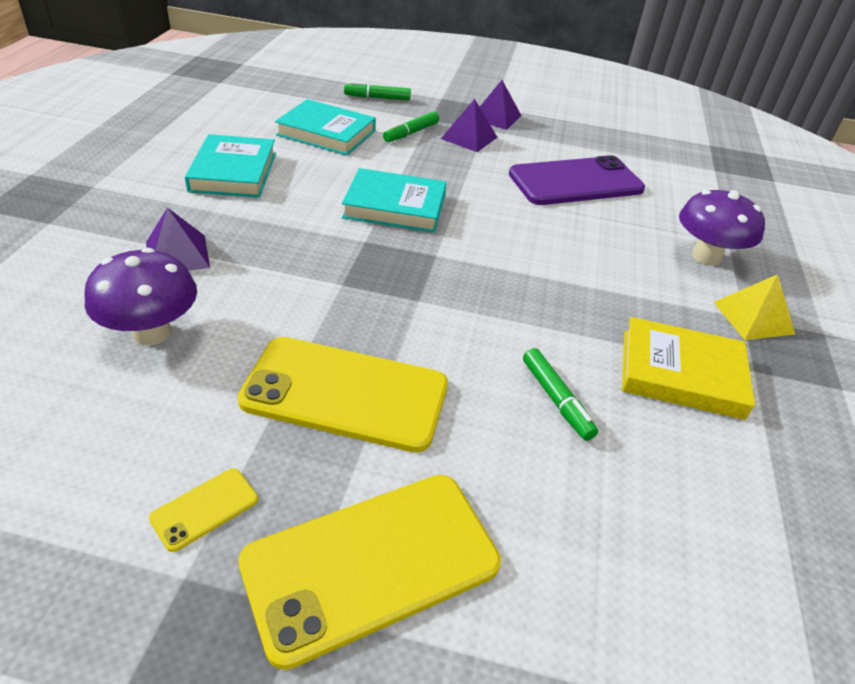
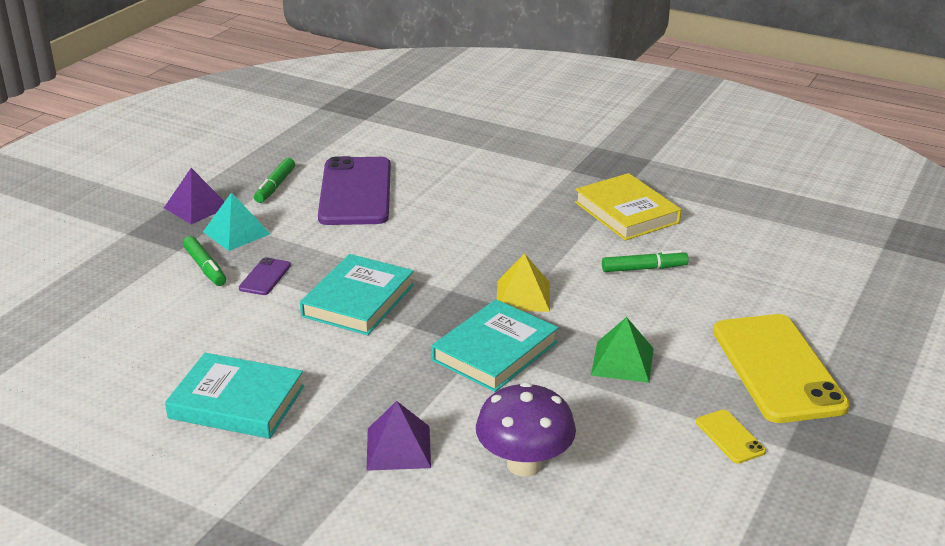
camera: 70 degrees left, 10 degrees down
(326, 133) = (172, 326): turquoise book -> turquoise book (495, 351)
(345, 393) = (622, 361): yellow phone -> green pyramid
(377, 98) = (98, 277): green marker -> green marker (275, 186)
(410, 159) = (265, 277): none -> purple phone
(469, 138) = (236, 232): purple pyramid -> turquoise pyramid
(681, 373) = (626, 212): yellow book -> yellow book turned 60 degrees counterclockwise
(706, 256) = (494, 162): purple mushroom -> none
(753, 318) = (573, 167): yellow pyramid -> yellow pyramid (523, 296)

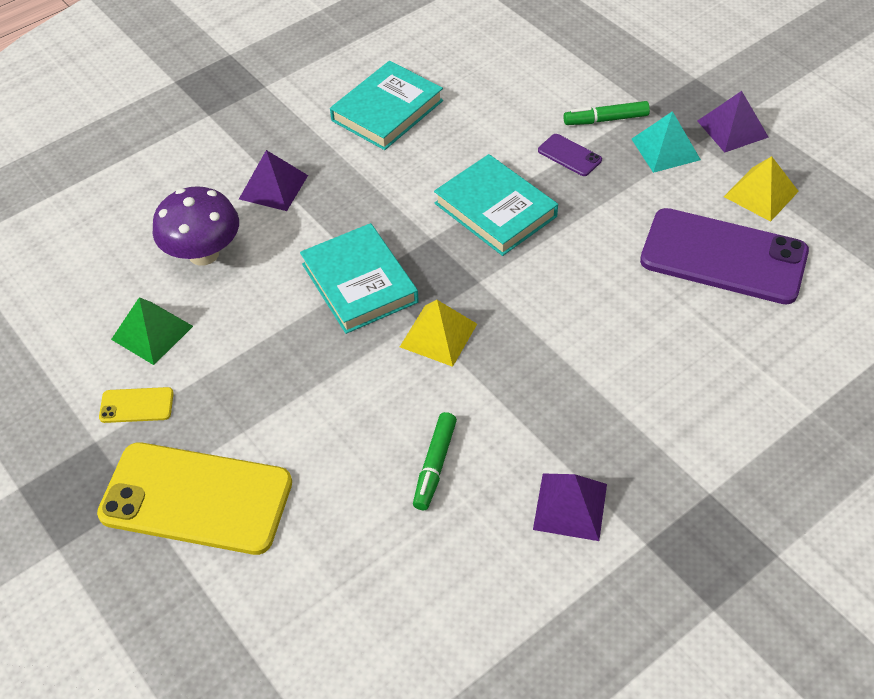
camera: 115 degrees right, 20 degrees up
(275, 186) = (761, 194): green marker -> yellow pyramid
(622, 361) = (287, 372): green pyramid -> green pyramid (152, 332)
(626, 212) = (570, 506): yellow book -> purple pyramid

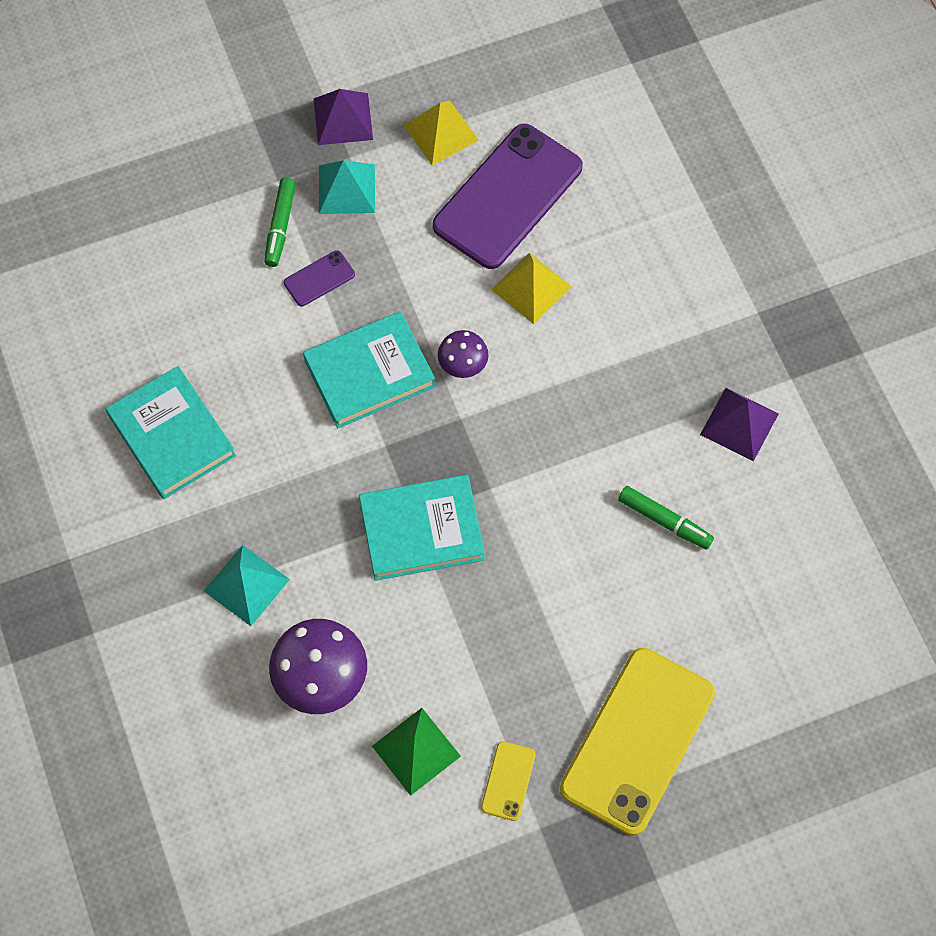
camera: 75 degrees left, 15 degrees up
(273, 187) = (246, 585): purple pyramid -> turquoise pyramid
(438, 335) = (515, 475): yellow pyramid -> yellow pyramid (531, 288)
(533, 269) = (463, 365): none -> purple mushroom

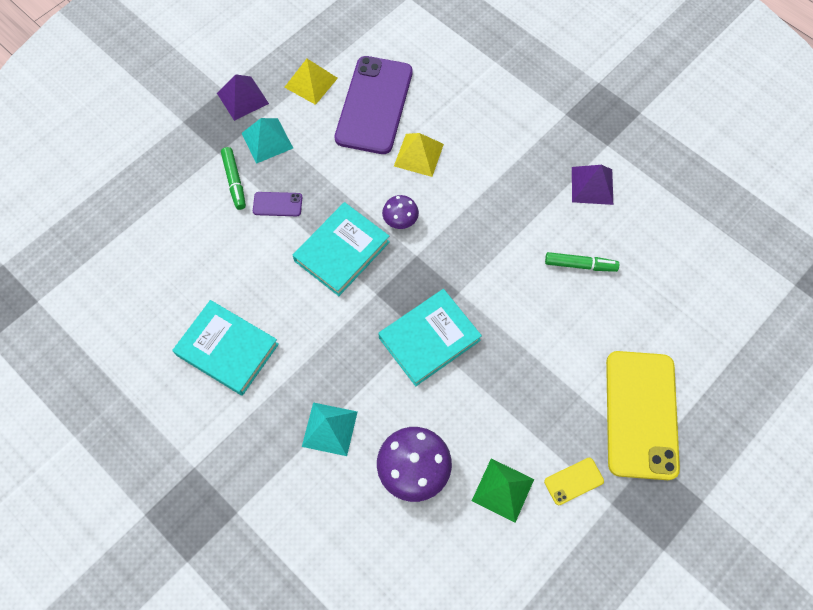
camera: 25 degrees left, 0 degrees up
(319, 279) = (277, 204): purple phone -> purple phone turned 60 degrees clockwise
(508, 781) = (573, 481): yellow phone -> yellow phone turned 75 degrees clockwise

